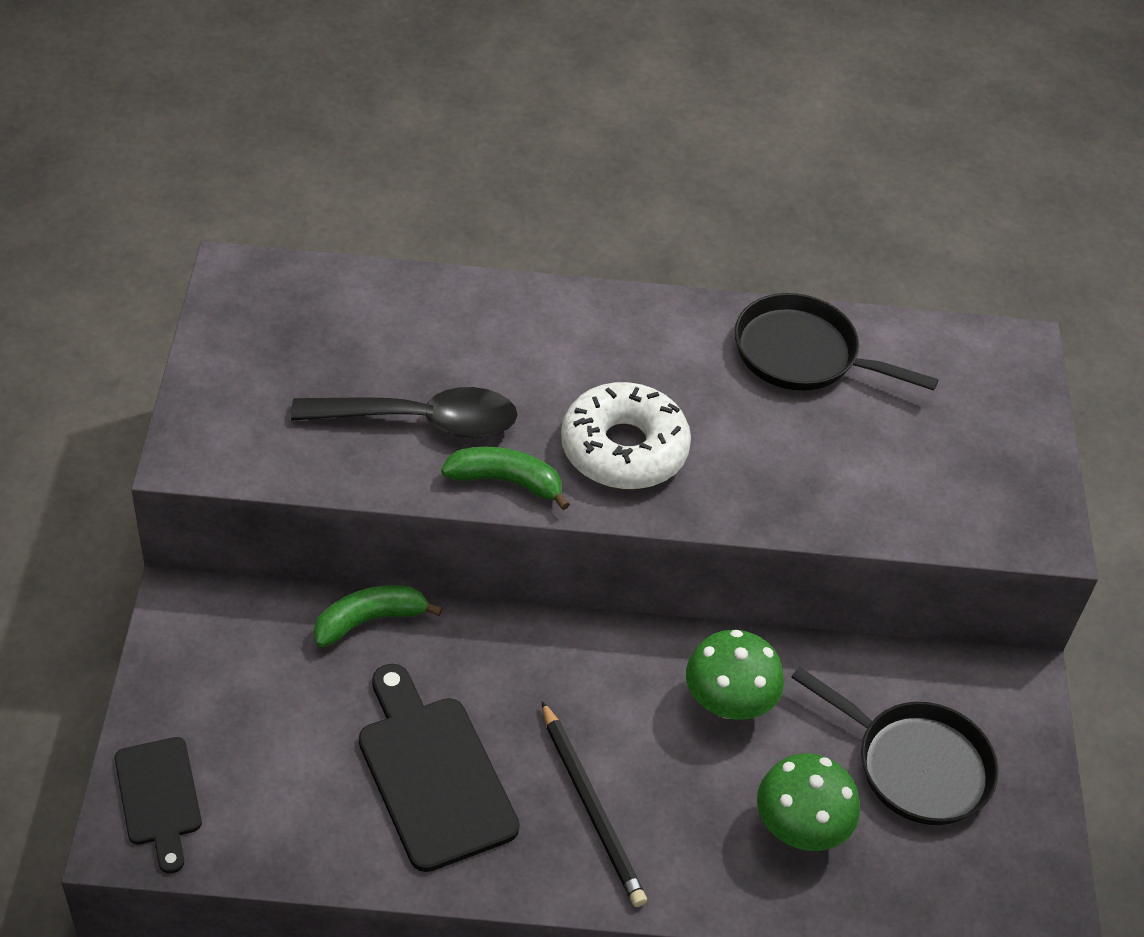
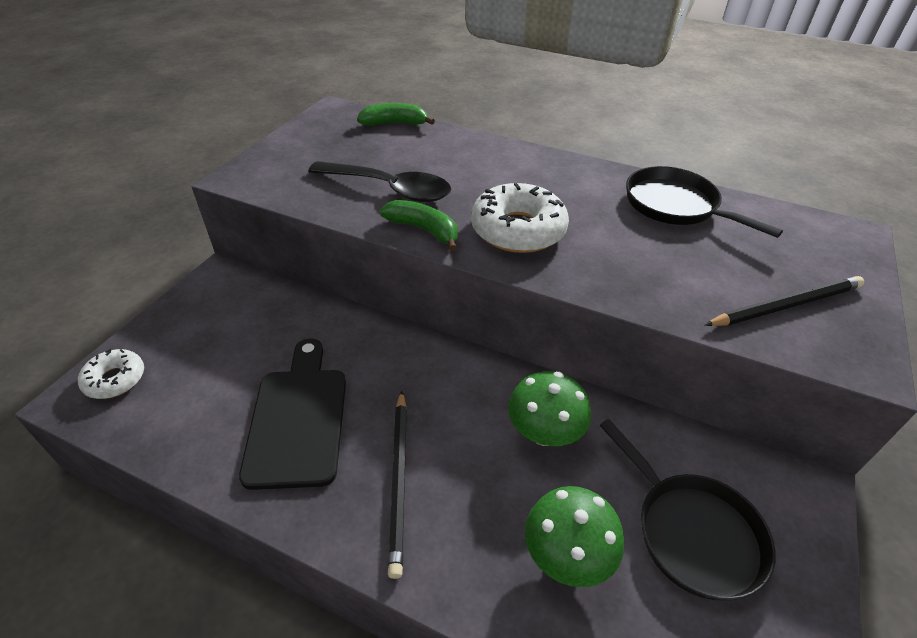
camera: 25 degrees right, 5 degrees down
(159, 797) = (115, 379): black cutting board -> white donut
(369, 620) = (320, 312): green banana -> green banana (394, 123)
(959, 481) = (786, 305): none -> black pencil

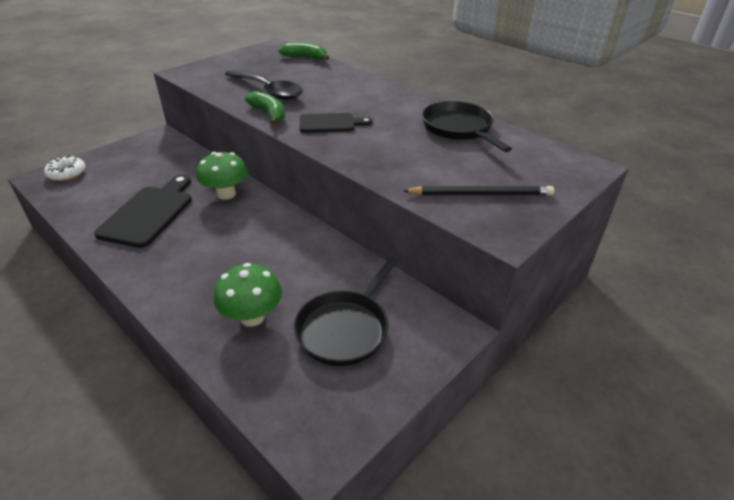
camera: 20 degrees right, 5 degrees down
(399, 480) = (183, 255): black pencil -> none
(518, 230) = (330, 123): white donut -> black cutting board
(544, 433) = (292, 254): green mushroom -> green mushroom (226, 194)
(692, 532) = (345, 328): black pan -> black pan turned 45 degrees clockwise

